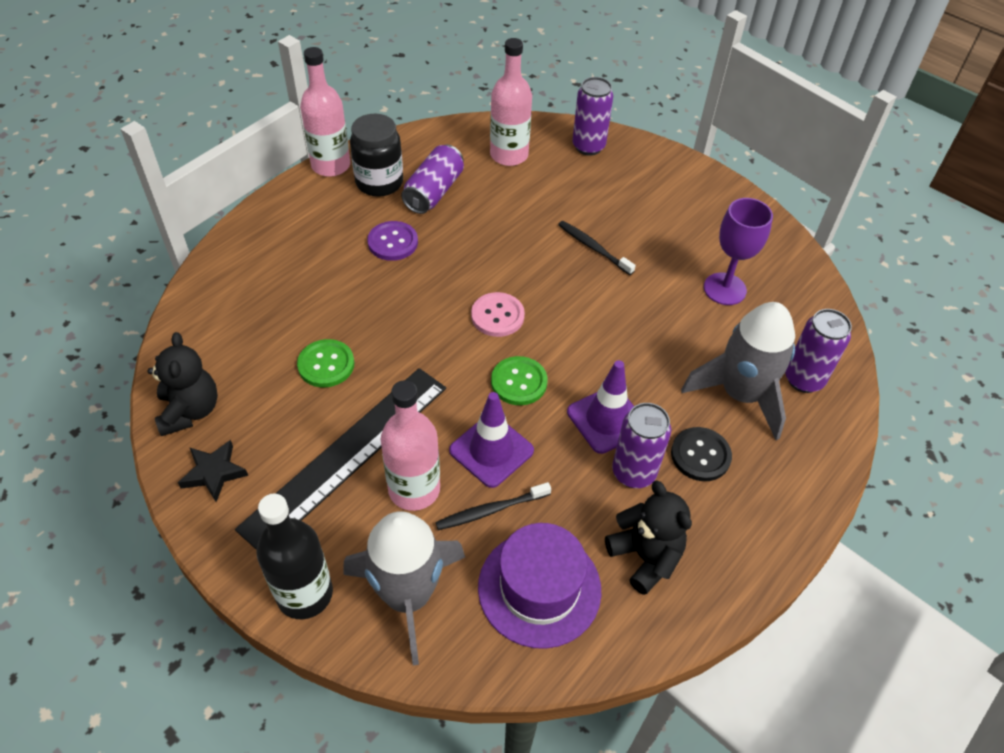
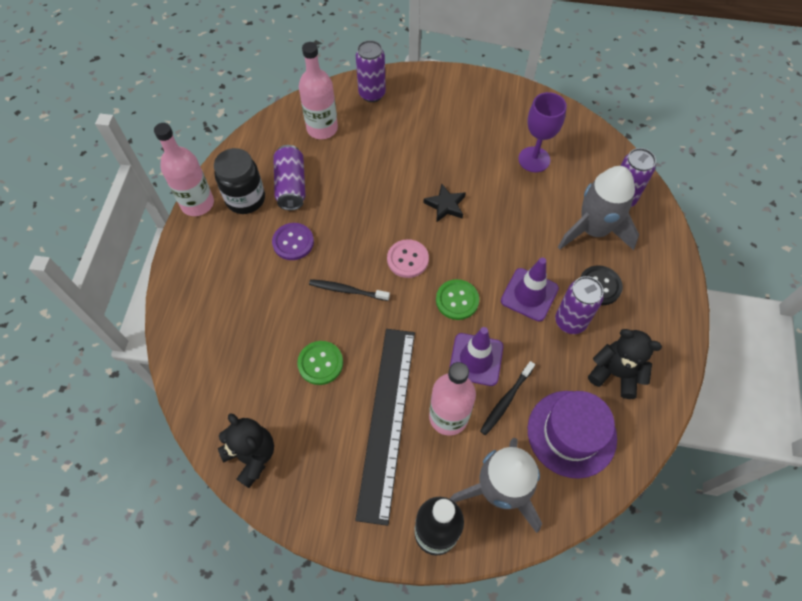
camera: 30 degrees left, 10 degrees up
(214, 472) = (307, 490): black star -> black star (445, 205)
(593, 247) = (432, 173): black toothbrush -> black toothbrush (347, 290)

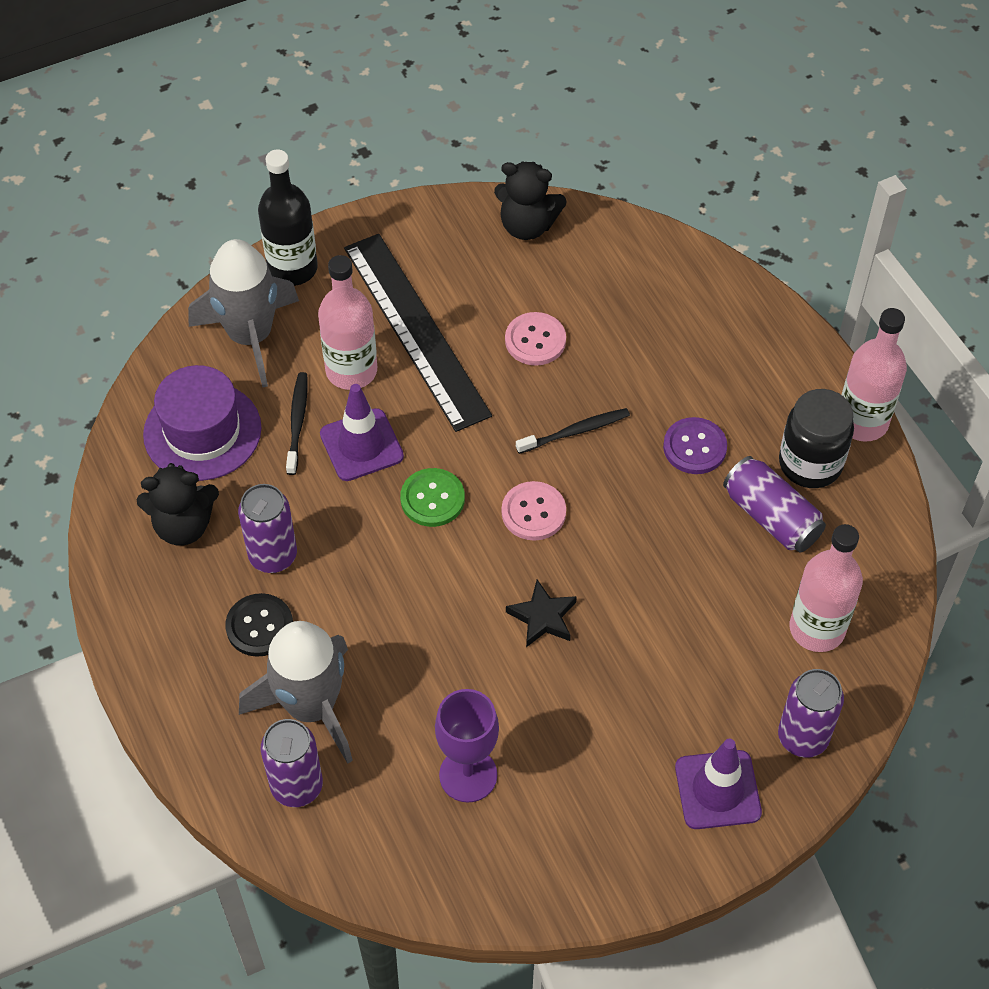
camera: 145 degrees right, 5 degrees down
(320, 363) = (535, 340): green button -> pink button
(529, 294) = (346, 560): purple traffic cone -> purple traffic cone (717, 790)

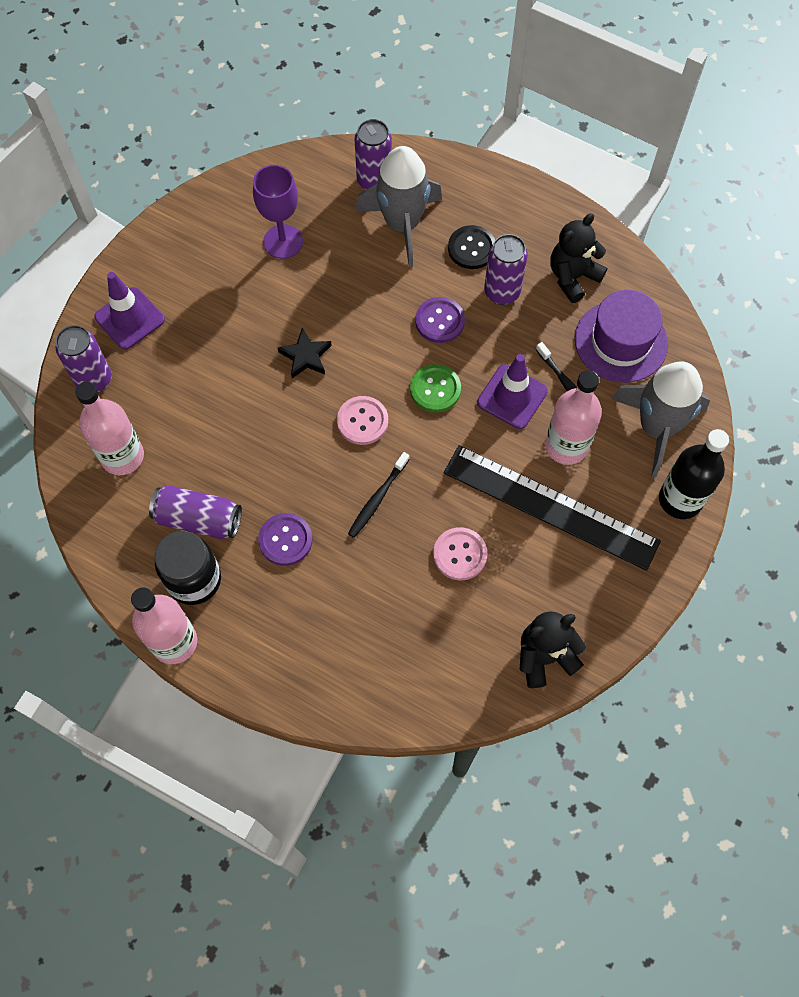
camera: 145 degrees right, 10 degrees up
(367, 566) = (440, 321): none -> purple button

